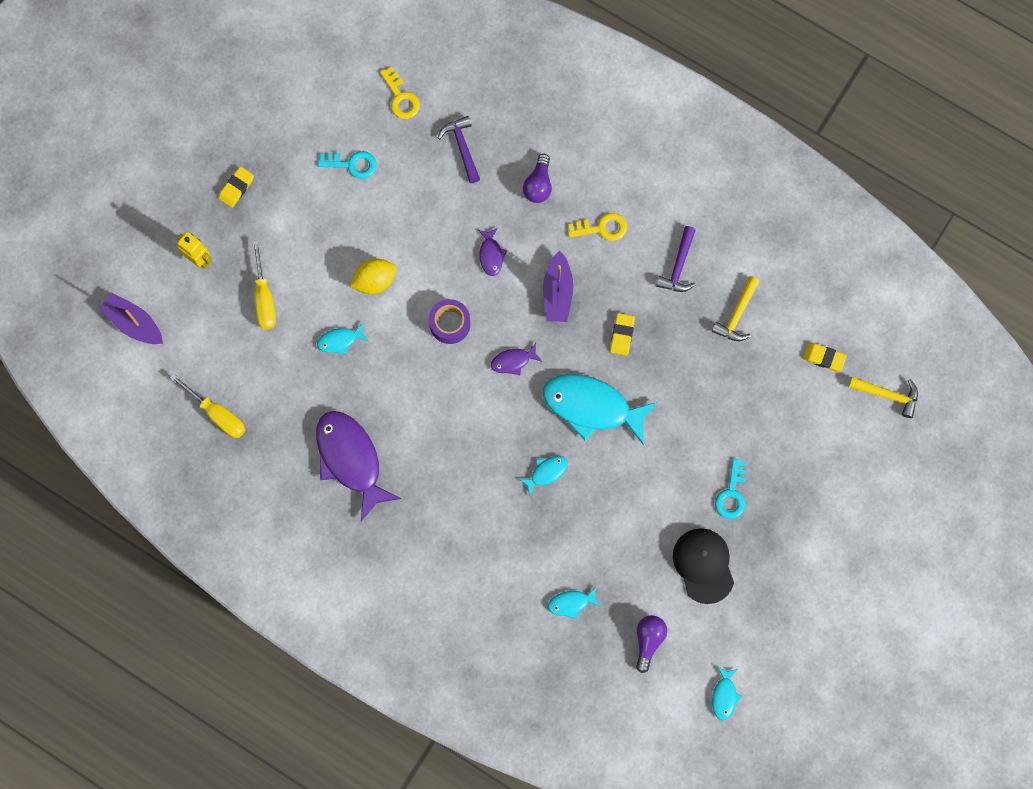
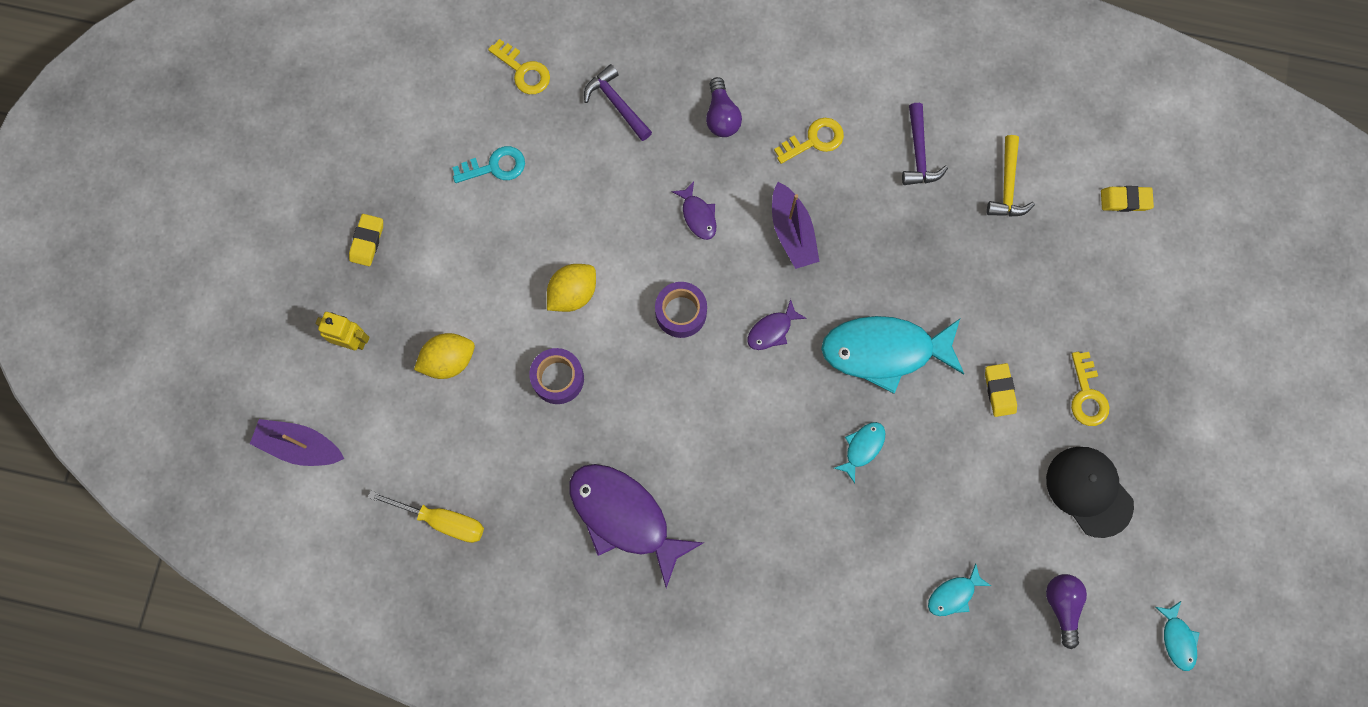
camera: 20 degrees left, 0 degrees up
(264, 299) = (449, 360): yellow screwdriver -> yellow lemon
(340, 340) = (558, 378): turquoise fish -> purple tape
(622, 335) = (886, 255): yellow eraser -> yellow eraser (999, 390)
(732, 494) = (1087, 395): turquoise key -> yellow key
(887, 395) = (1214, 217): yellow hammer -> none

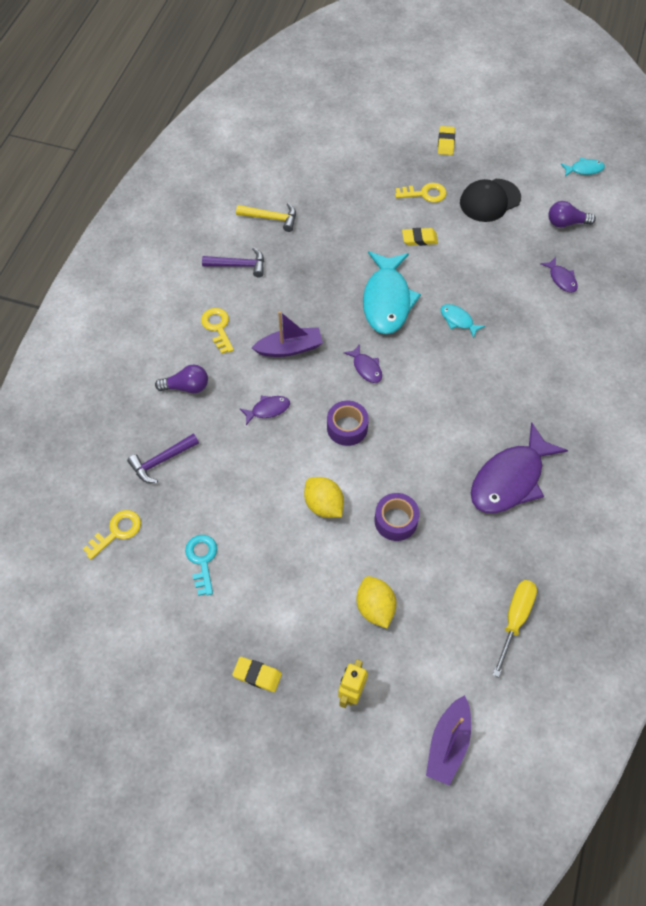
camera: 85 degrees left, 15 degrees down
(954, 594) = (561, 279): turquoise fish -> purple fish
(1125, 200) = (291, 158): yellow eraser -> yellow eraser (446, 143)

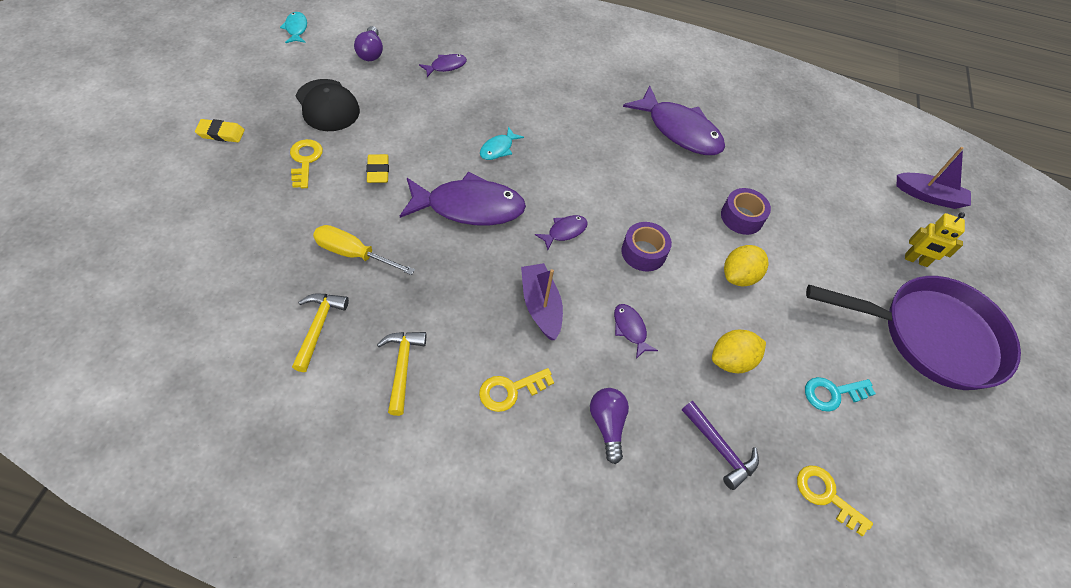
camera: 100 degrees left, 5 degrees down
(238, 265) = (402, 367): purple hammer -> yellow hammer
(257, 675) = (931, 336): yellow eraser -> purple pan
(375, 607) = (832, 238): yellow lemon -> yellow lemon (731, 361)
(387, 300) = (469, 207): turquoise fish -> purple fish
(515, 618) = (810, 143): yellow screwdriver -> yellow screwdriver (352, 253)

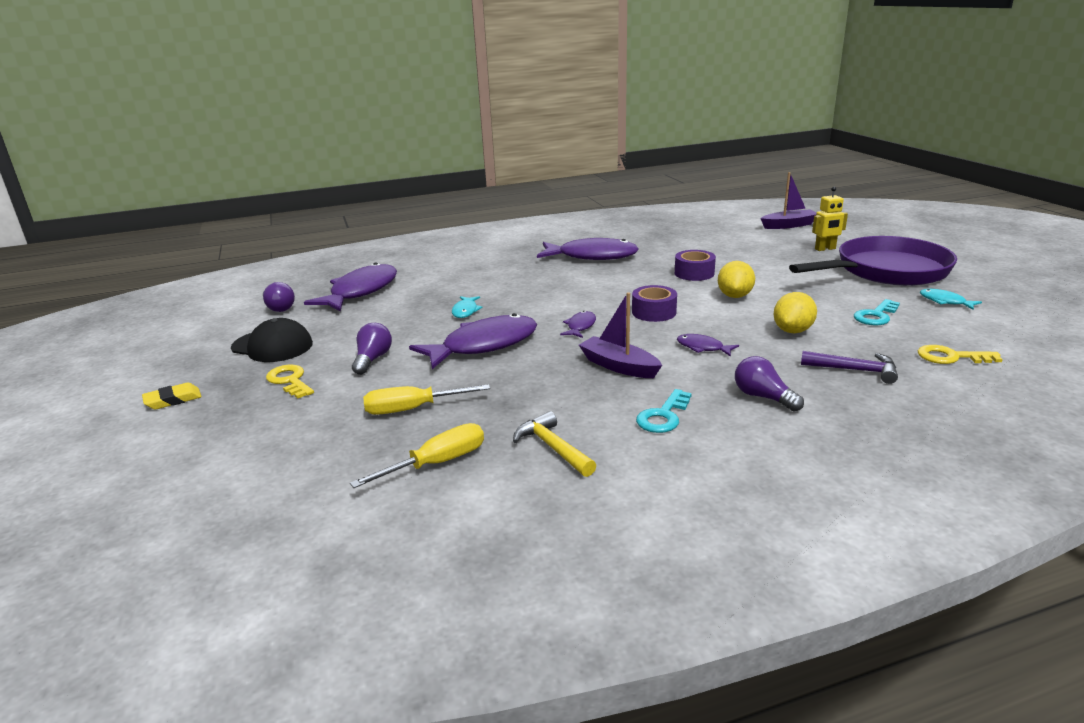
camera: 25 degrees left, 30 degrees down
(296, 29) = (183, 320): turquoise fish -> turquoise fish (945, 301)
(318, 327) = (438, 463): yellow hammer -> yellow screwdriver
(378, 171) = (372, 359): yellow eraser -> purple light bulb
(446, 66) = (361, 291): purple fish -> purple fish, size x2.20
(510, 390) = (663, 416): yellow key -> turquoise key

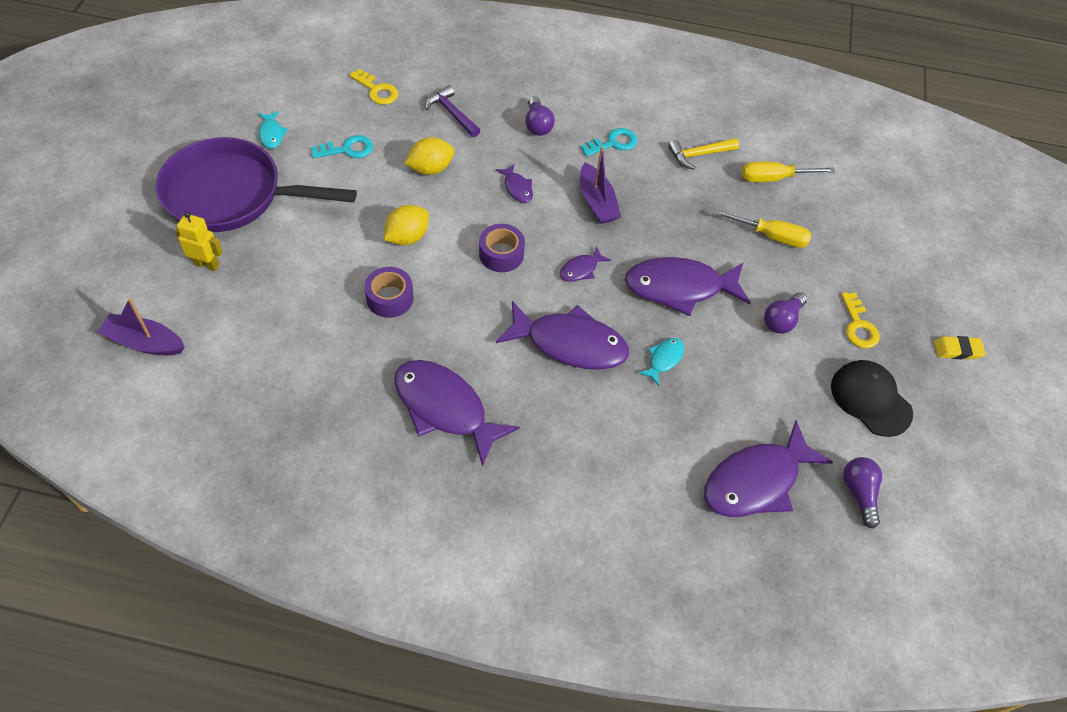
camera: 155 degrees left, 30 degrees up
(544, 296) = (570, 344): none -> purple fish
(553, 448) = (699, 155): yellow hammer -> yellow hammer turned 75 degrees clockwise

